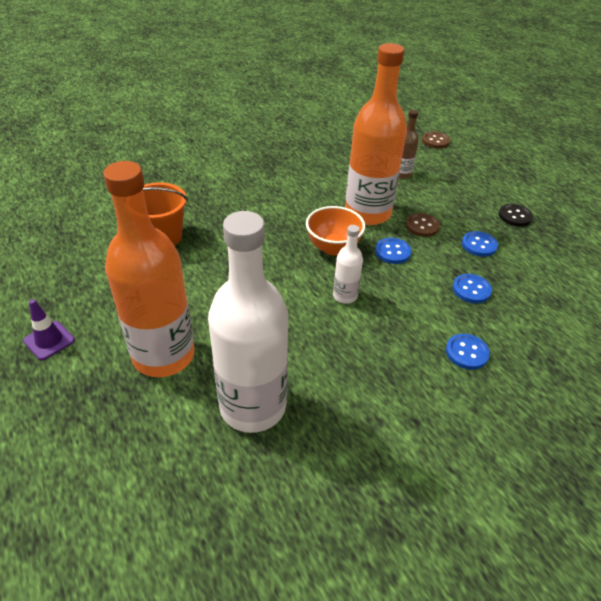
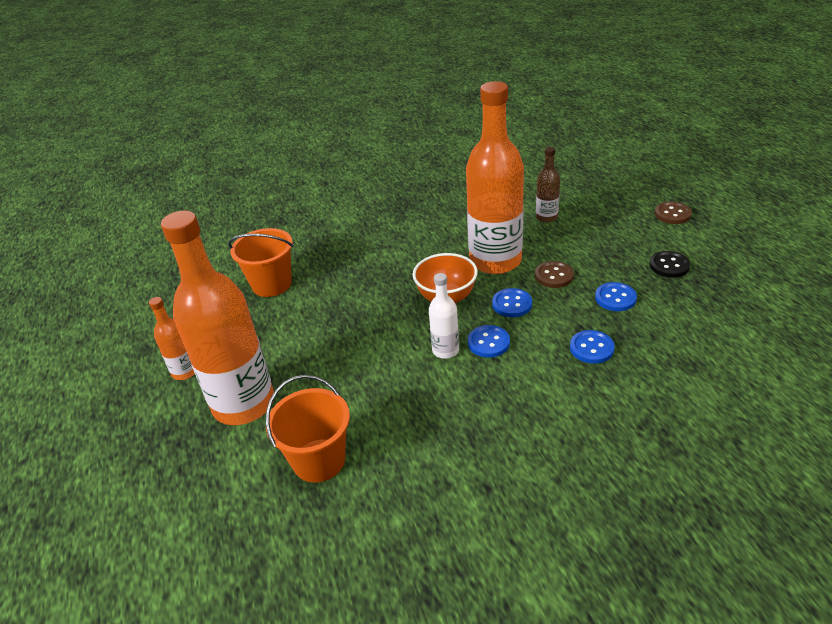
camera: 15 degrees right, 5 degrees down
(49, 340) = (140, 384): purple traffic cone -> none
(94, 326) = (185, 372): none -> orange bottle
(253, 406) = (319, 460): white bottle -> orange bucket
(435, 141) = (597, 179): brown button -> brown button (672, 214)
(466, 352) = (566, 417): blue button -> blue button (488, 342)

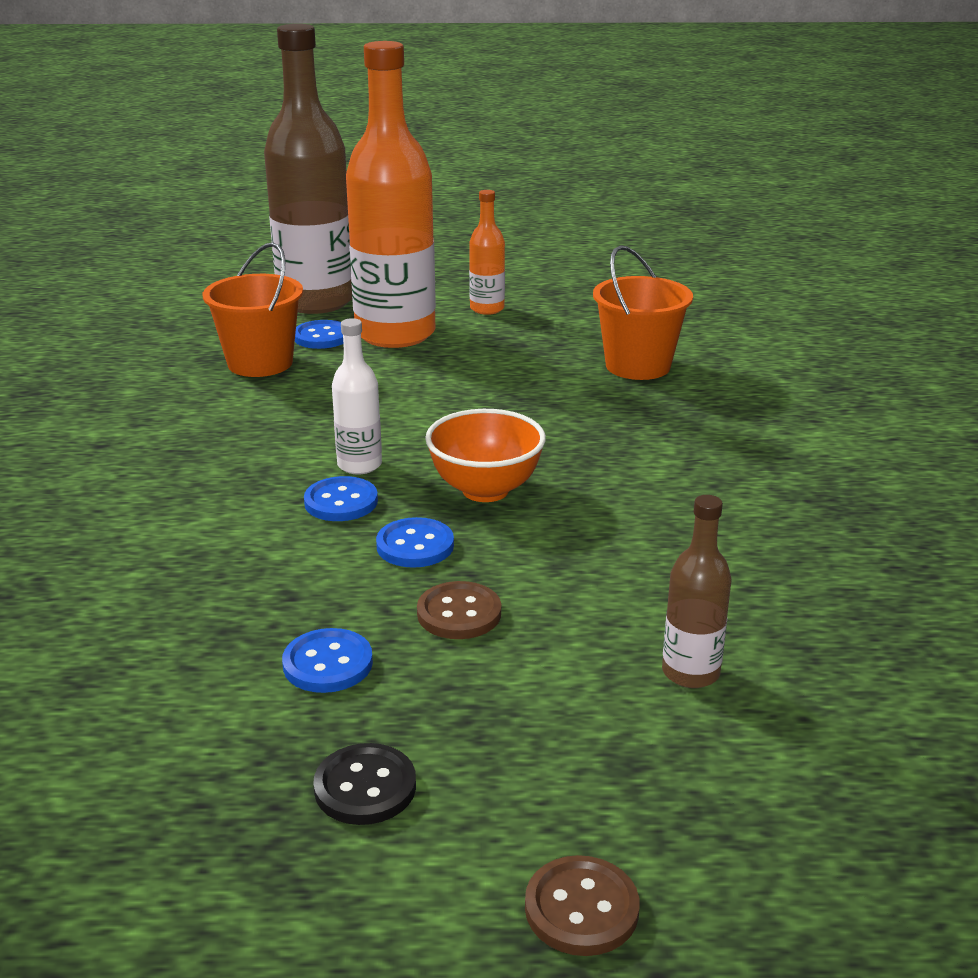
camera: 105 degrees right, 10 degrees down
(179, 480) = (316, 301): none -> brown bottle
(495, 261) = (560, 561): orange bottle -> none
(591, 348) = (230, 590): blue button -> blue button (322, 337)

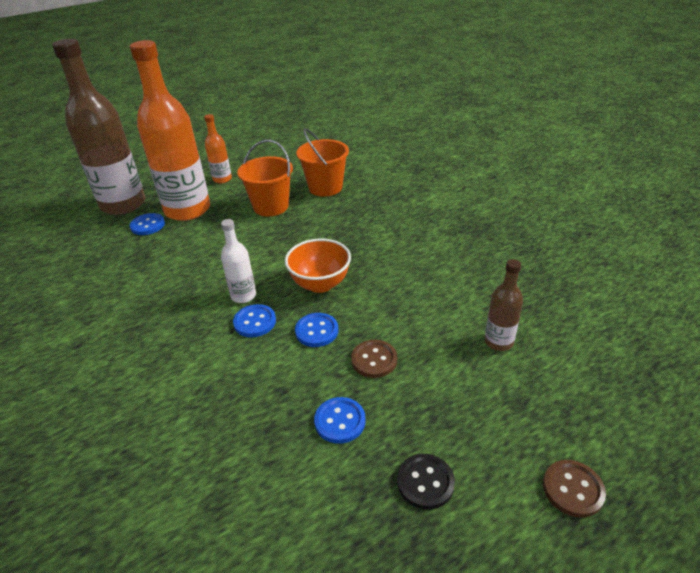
camera: 30 degrees left, 10 degrees up
(260, 363) = (127, 254): orange bucket -> orange bucket (271, 206)

